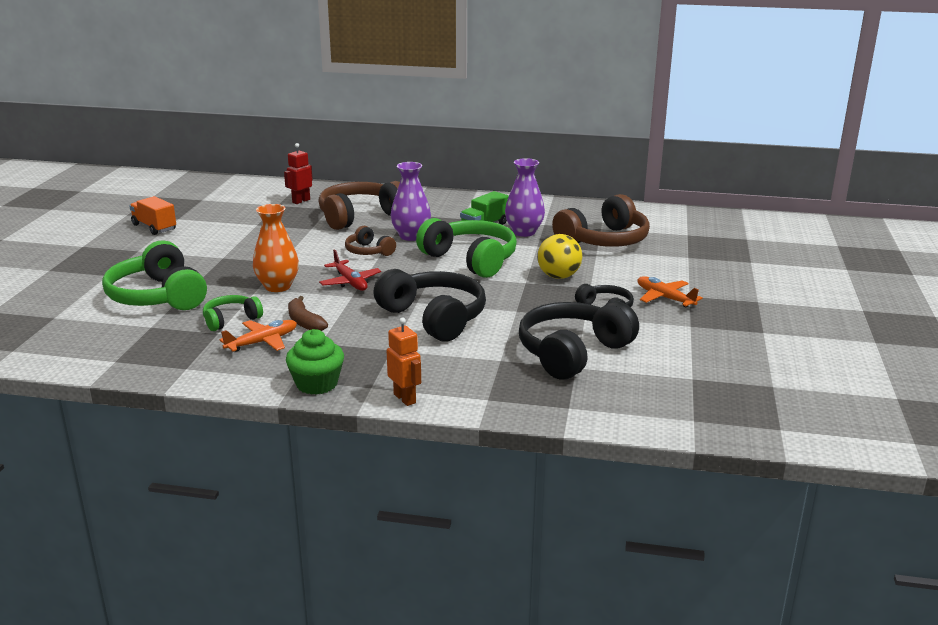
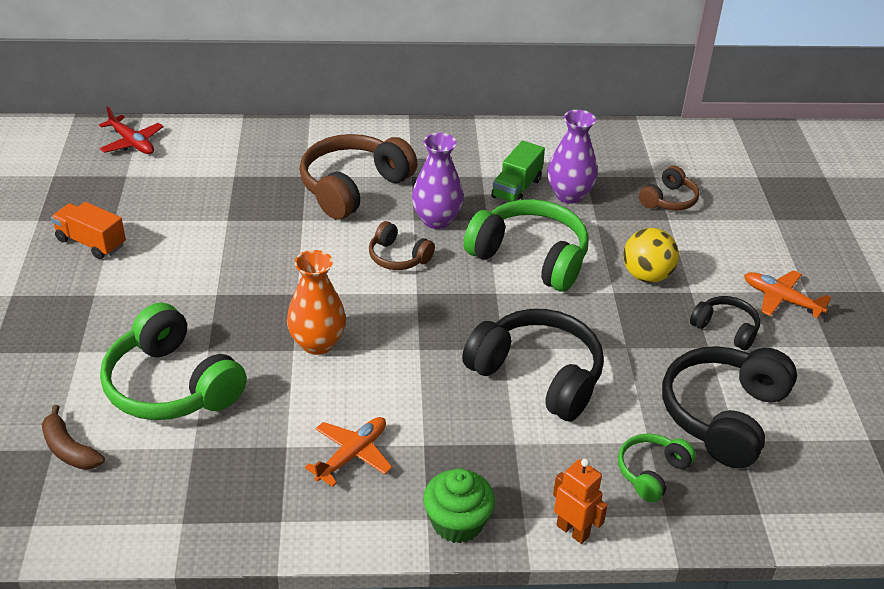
camera: 15 degrees left, 15 degrees up
(231, 320) = (291, 418): green headphones -> green headphones (651, 472)
(301, 201) = (261, 164): red robot -> none
(304, 322) = (385, 408): brown banana -> brown banana (69, 449)
(350, 282) = (404, 321): red plane -> red plane (132, 142)
(604, 240) = (669, 200): brown headphones -> brown headphones, size x0.52

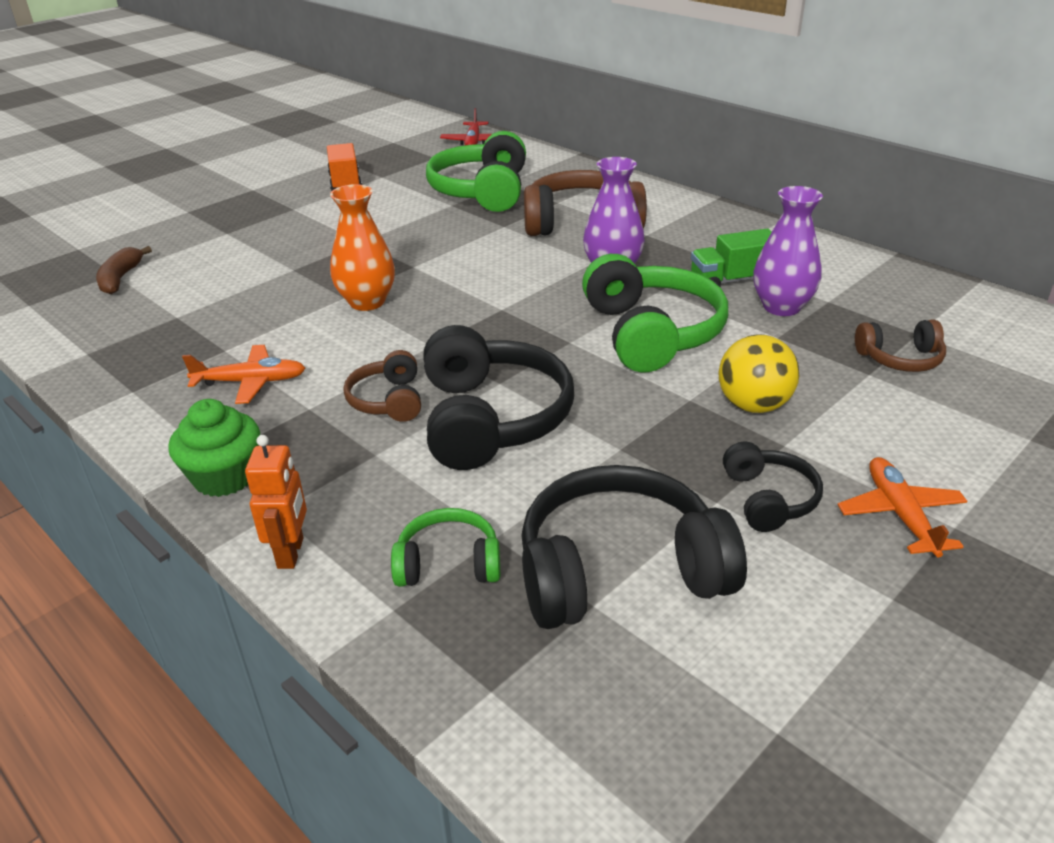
camera: 50 degrees right, 5 degrees down
(172, 385) = (235, 276): green headphones -> green headphones (482, 191)
(398, 257) = (532, 279): brown headphones -> brown headphones (388, 400)

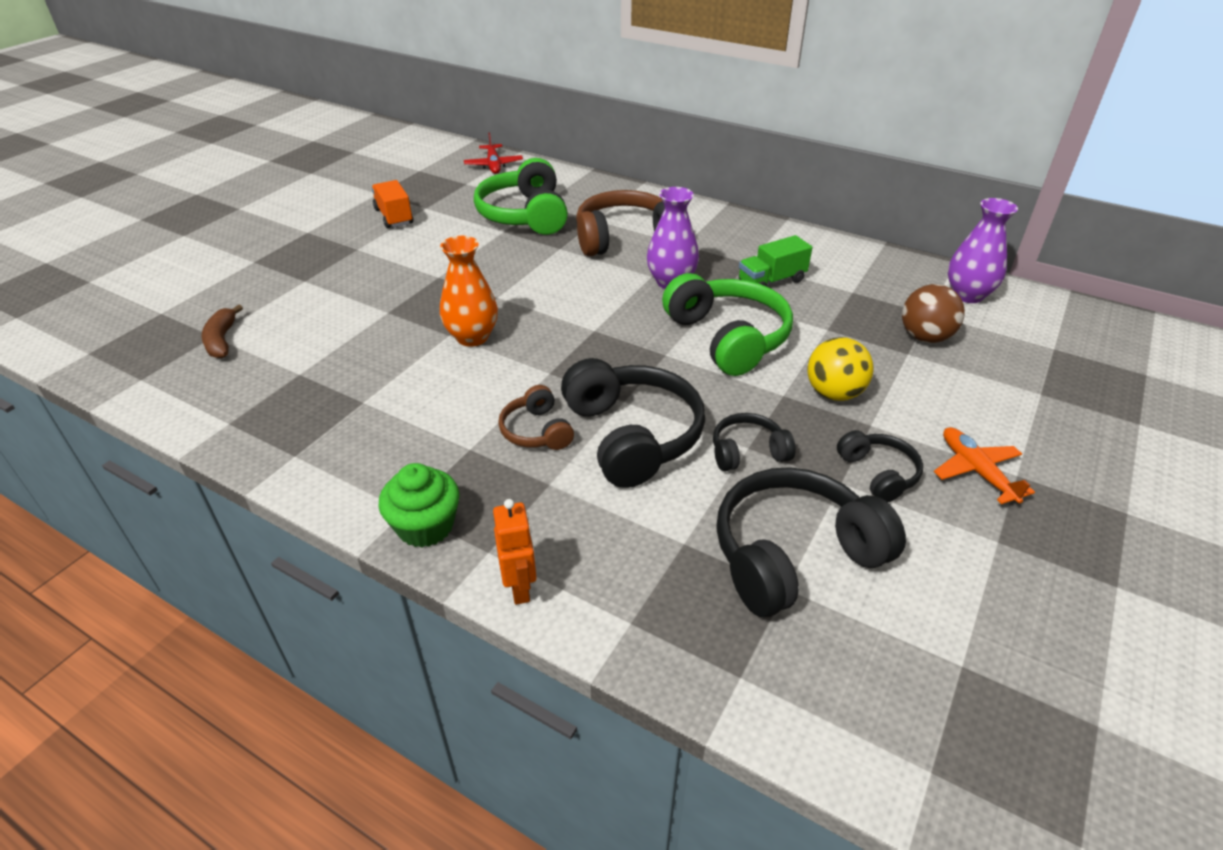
camera: 15 degrees left, 5 degrees up
(250, 382) = (403, 430): orange plane -> none
(448, 563) = (657, 573): green headphones -> none
(617, 454) = (748, 452): none -> black headphones
(781, 307) = (819, 301): purple vase -> purple vase (967, 295)
(900, 359) = (925, 337): brown headphones -> brown ball

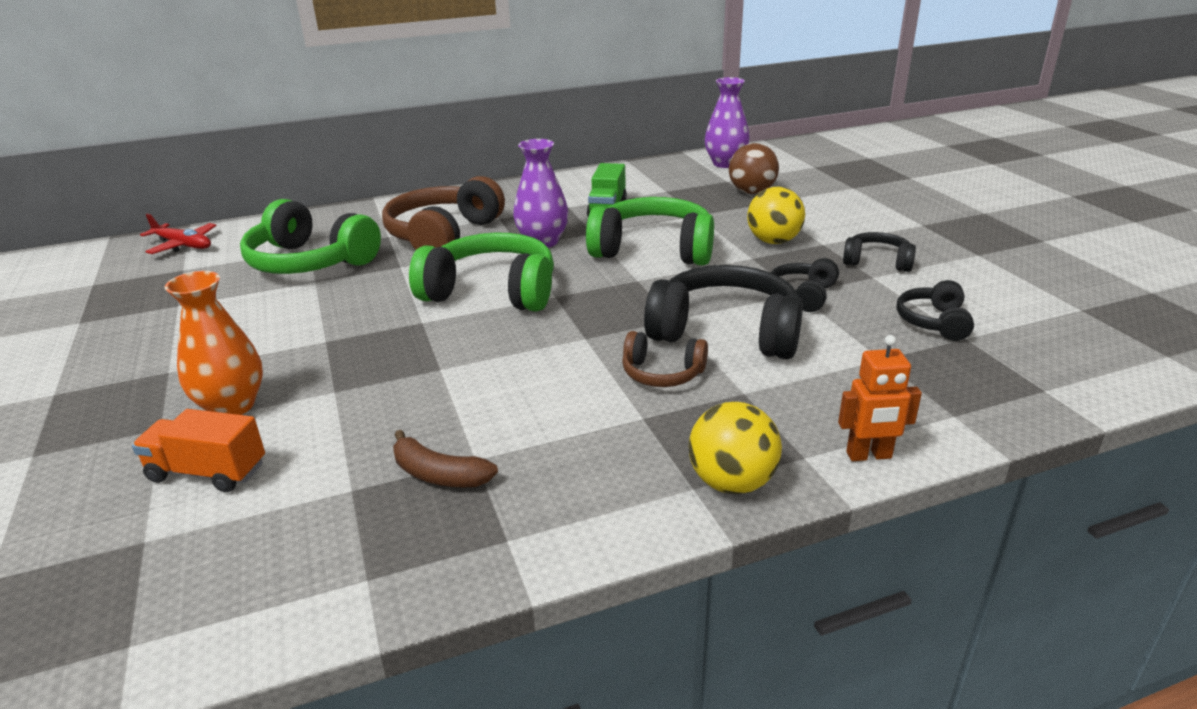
camera: 50 degrees left, 10 degrees down
(222, 340) = (170, 535): brown banana -> brown banana (439, 474)
(394, 217) = (153, 328): orange truck -> orange truck (207, 472)
(425, 526) = (731, 482): green cupcake -> yellow ball
(472, 337) = (466, 357): orange vase -> orange vase (232, 406)
(520, 588) = (869, 455): orange robot -> orange robot turned 150 degrees clockwise
(568, 301) = (491, 292): none -> green headphones
(794, 555) = (934, 322): black headphones -> black headphones, size x0.52
(976, 471) = (907, 233): orange plane -> none

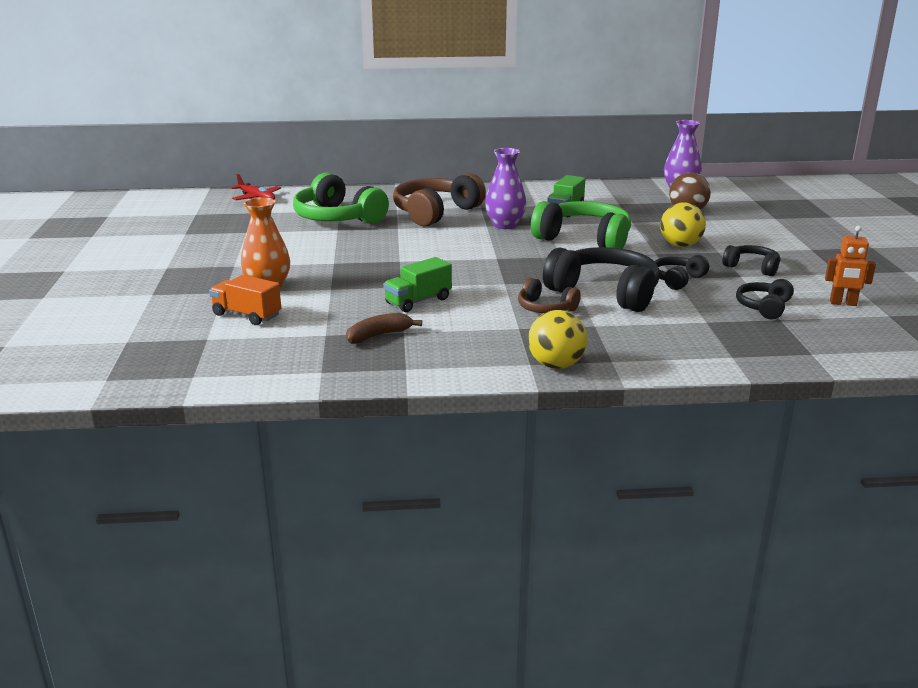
camera: 15 degrees right, 5 degrees down
(439, 474) = (379, 335): brown banana -> brown banana turned 105 degrees clockwise
(475, 392) = (418, 301): none -> green truck
(491, 292) = (454, 250): green headphones -> none
(869, 455) = (655, 366): orange robot -> orange robot (843, 303)

